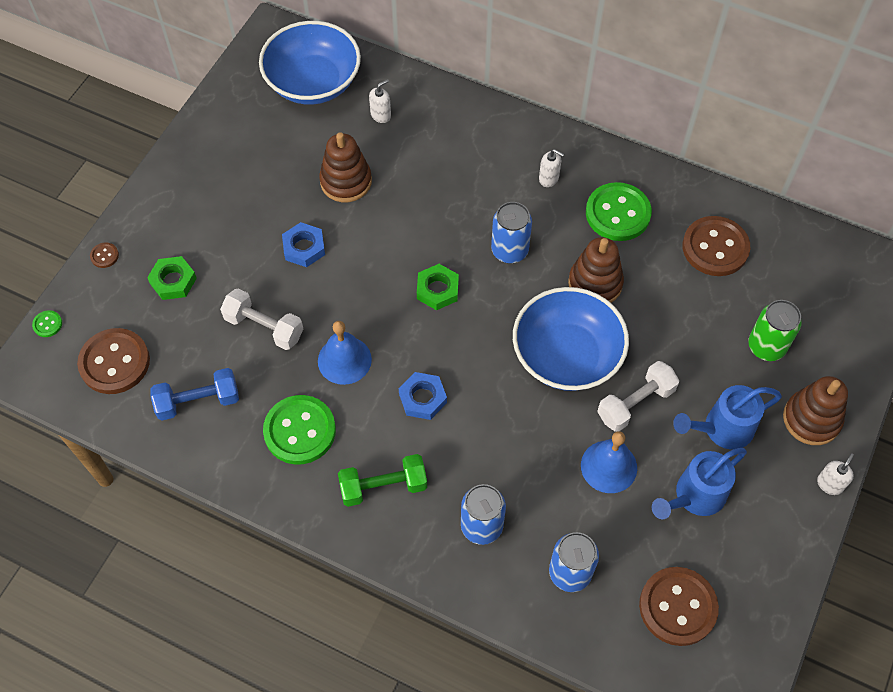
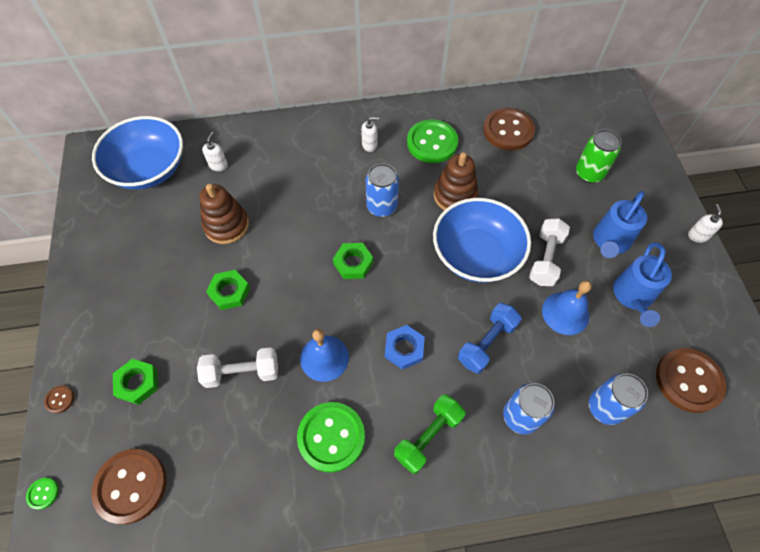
camera: 35 degrees left, 0 degrees up
(198, 401) = (230, 470): blue dumbbell -> blue dumbbell (486, 343)
(304, 248) = (229, 292): blue nut -> green nut
(811, 419) = (652, 202): brown stacking toy -> none

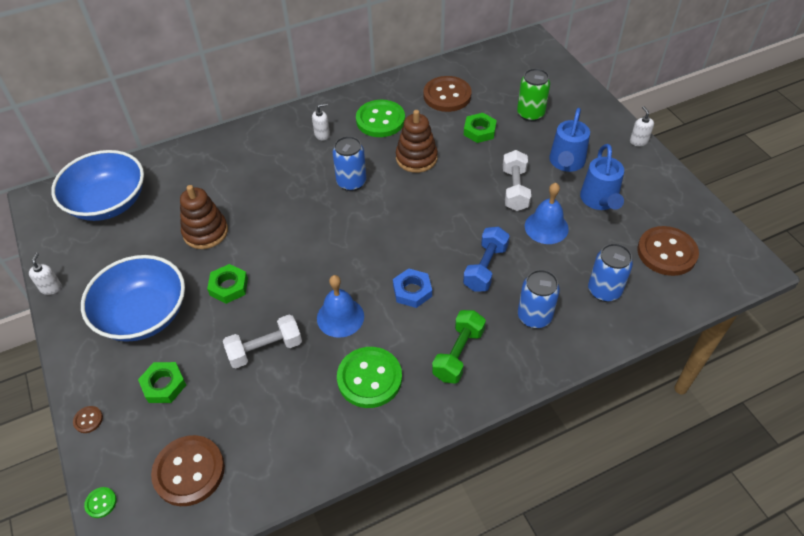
camera: 15 degrees left, 10 degrees down
(218, 165) = (179, 183): white soap dispenser -> white soap dispenser (51, 288)
(353, 263) = (340, 234): green nut -> green nut (479, 131)
(476, 254) = (452, 200): blue bowl -> blue bowl (143, 315)

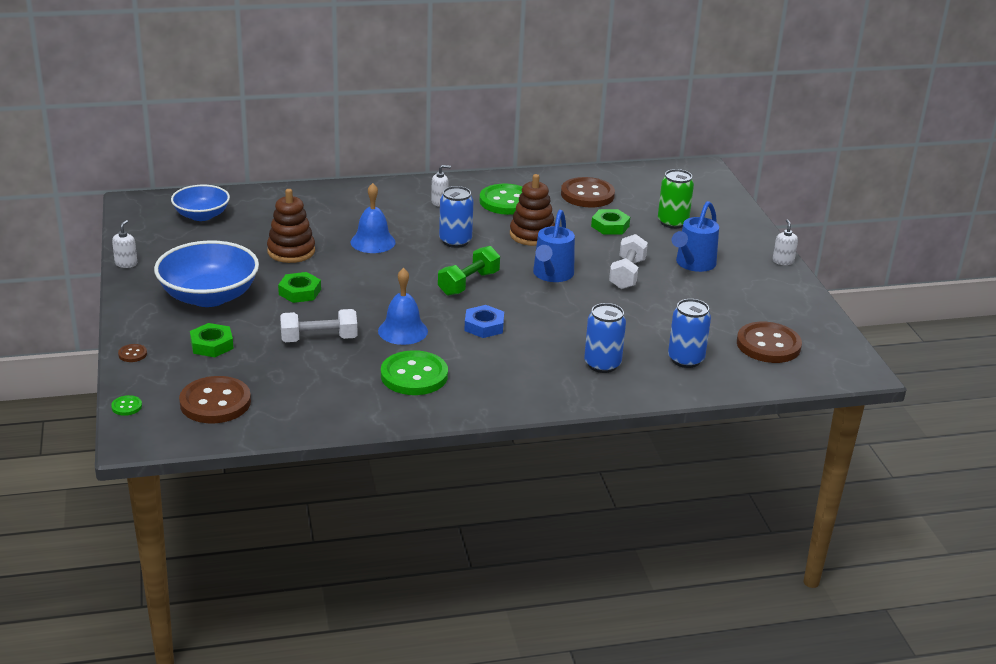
camera: 10 degrees right, 20 degrees down
(108, 203) = (201, 215): blue bowl -> blue bowl, size x0.62
(458, 354) = (511, 375): green dumbbell -> green dumbbell (468, 283)
(485, 267) = (567, 323): blue dumbbell -> none
(546, 227) = (647, 306): blue bell -> blue bell (373, 242)
(599, 201) = (715, 297): blue watering can -> blue watering can (551, 275)

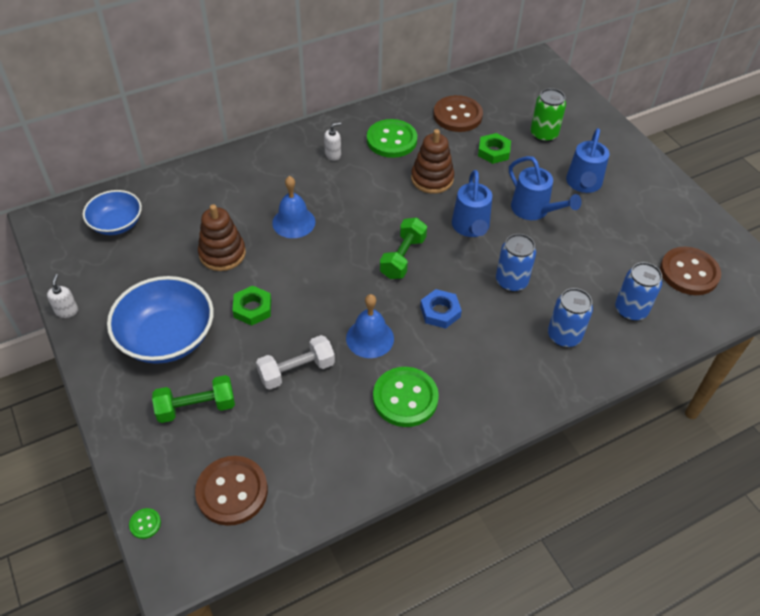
camera: 15 degrees left, 20 degrees up
(132, 354) = (122, 443): brown button -> none
(212, 345) = (196, 407): green nut -> green dumbbell
(455, 241) = (368, 203): blue can -> blue can (511, 281)
(627, 274) = (534, 210): white dumbbell -> blue watering can
(783, 261) = (653, 162): white soap dispenser -> none

